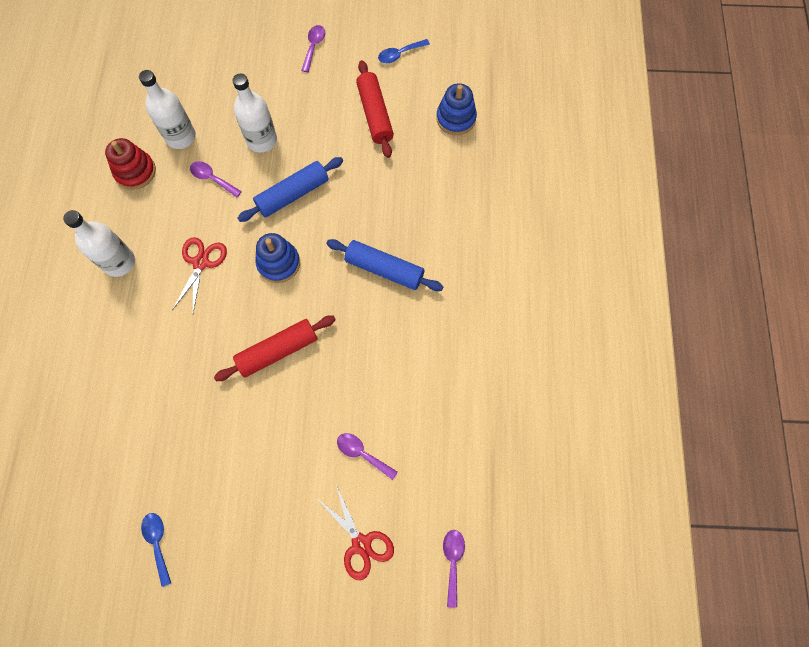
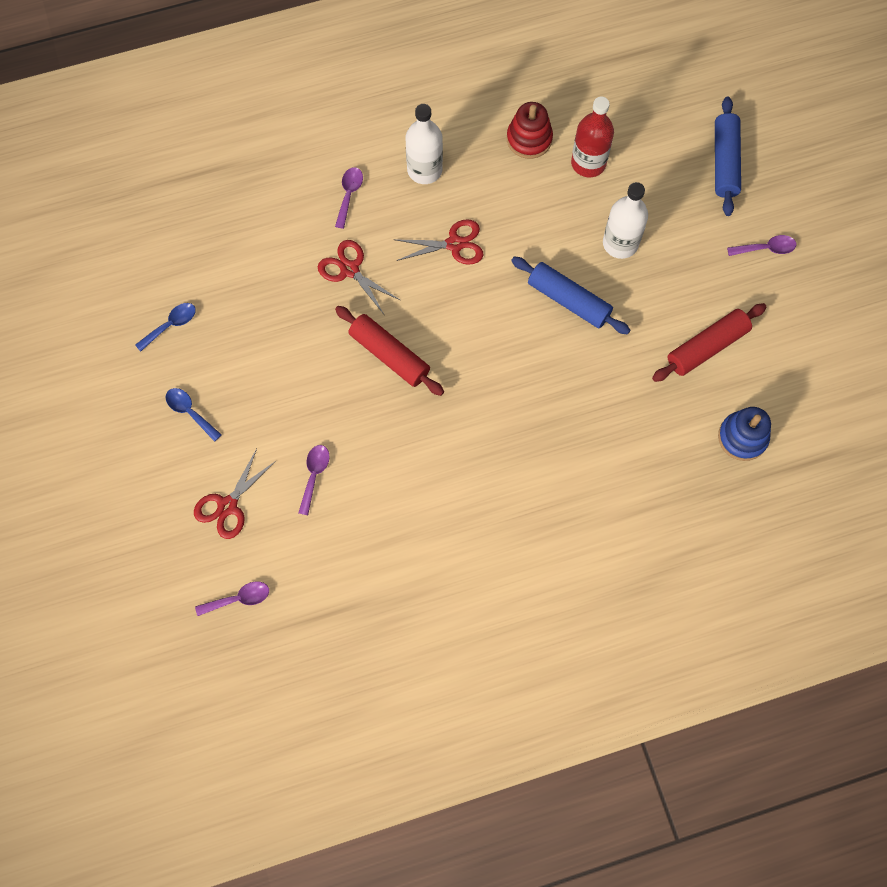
camera: 70 degrees right, 0 degrees up
(181, 137) = (588, 163): white bottle -> red bottle
(182, 357) = (350, 270): none -> red scissors
(212, 178) = (553, 214): purple spoon -> purple spoon (349, 194)
(279, 263) = (484, 318): blue stacking toy -> none
(384, 269) = (520, 425): blue rolling pin -> blue rolling pin (725, 162)
(399, 54) = (801, 345): blue spoon -> blue spoon (190, 412)

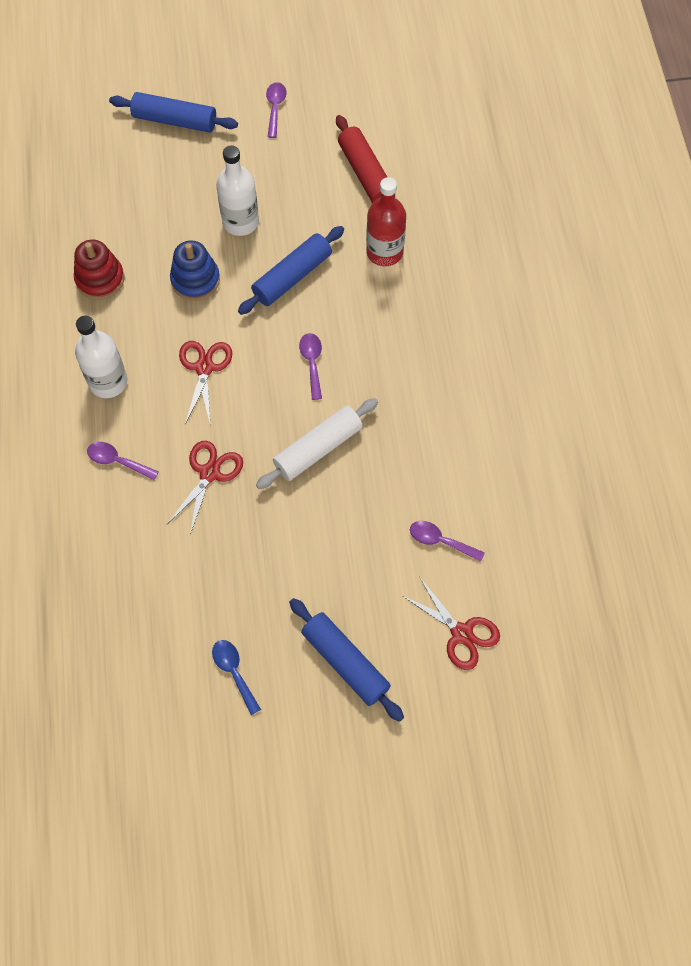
camera: 80 degrees left, 5 degrees down
(190, 412) = (345, 662): blue spoon -> blue rolling pin
(239, 599) = (566, 634): purple spoon -> purple spoon (312, 363)
(350, 270) = (209, 473): red scissors -> red scissors turned 150 degrees clockwise
(389, 355) = (318, 449): red rolling pin -> white rolling pin
(588, 163) = (143, 232): red bottle -> red bottle (384, 252)
(742, 437) = (460, 165): blue stacking toy -> blue stacking toy (195, 280)

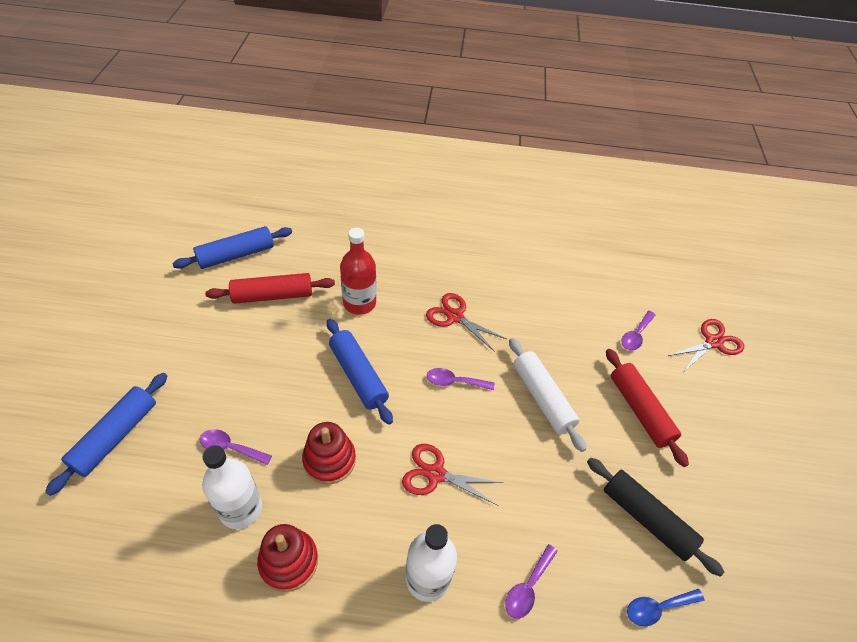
camera: 80 degrees left, 15 degrees down
(195, 280) = (329, 460): blue stacking toy -> red stacking toy
(205, 559) = (646, 519): none -> black rolling pin
(209, 473) = (555, 495): red scissors -> red scissors (455, 317)
(234, 672) = (760, 518): blue spoon -> blue spoon (657, 608)
(240, 222) = (277, 403): white bottle -> white bottle (241, 509)
(275, 108) = (158, 344): purple spoon -> purple spoon (230, 448)
(332, 549) = (640, 410): none -> red rolling pin
(345, 662) = (743, 426): blue rolling pin -> blue rolling pin (236, 255)

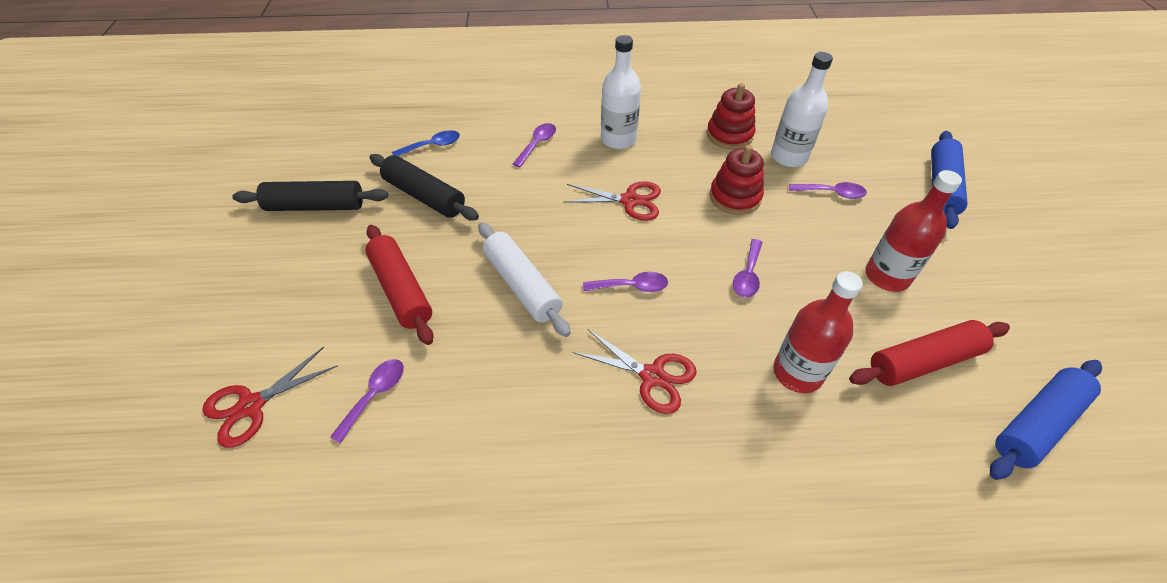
camera: 175 degrees right, 0 degrees up
(248, 355) = (887, 276): none -> red bottle
(358, 375) = (747, 275): blue rolling pin -> purple spoon
(755, 524) = (316, 206): none -> black rolling pin

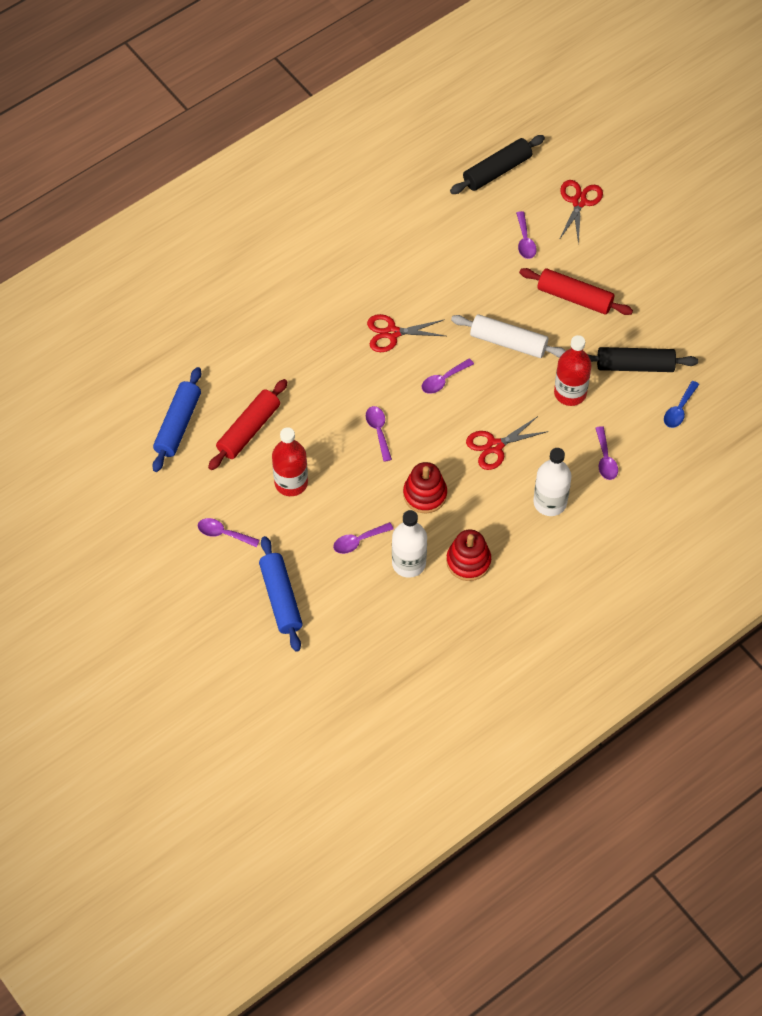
camera: 145 degrees right, 10 degrees up
(316, 206) = (695, 315): black rolling pin -> black rolling pin (497, 171)
(797, 372) = (315, 381): red bottle -> red bottle (570, 393)
(995, 267) = (223, 533): none -> purple spoon

